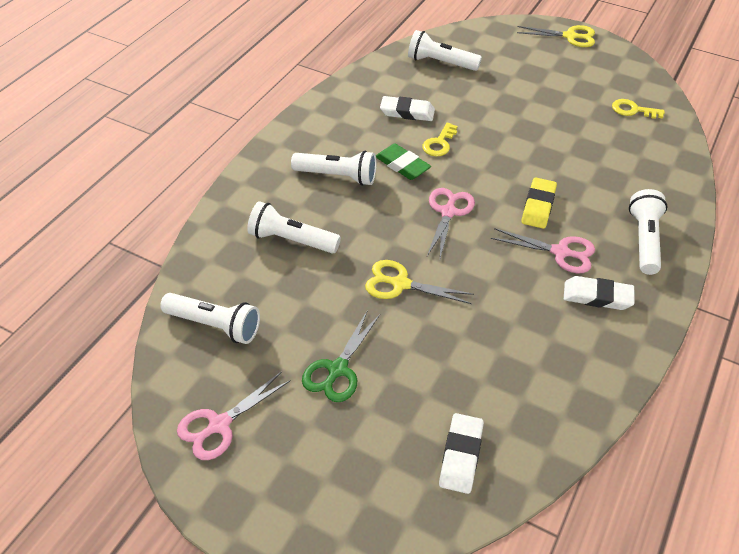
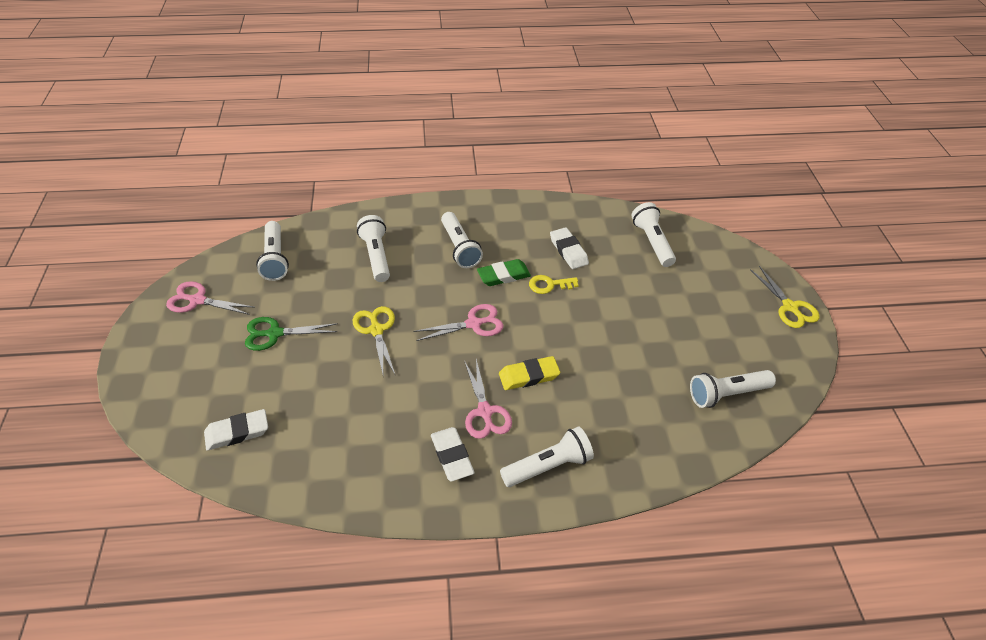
camera: 55 degrees right, 0 degrees up
(402, 165) = (503, 275): green eraser -> green eraser turned 60 degrees clockwise
(633, 110) = (727, 394): yellow key -> white flashlight

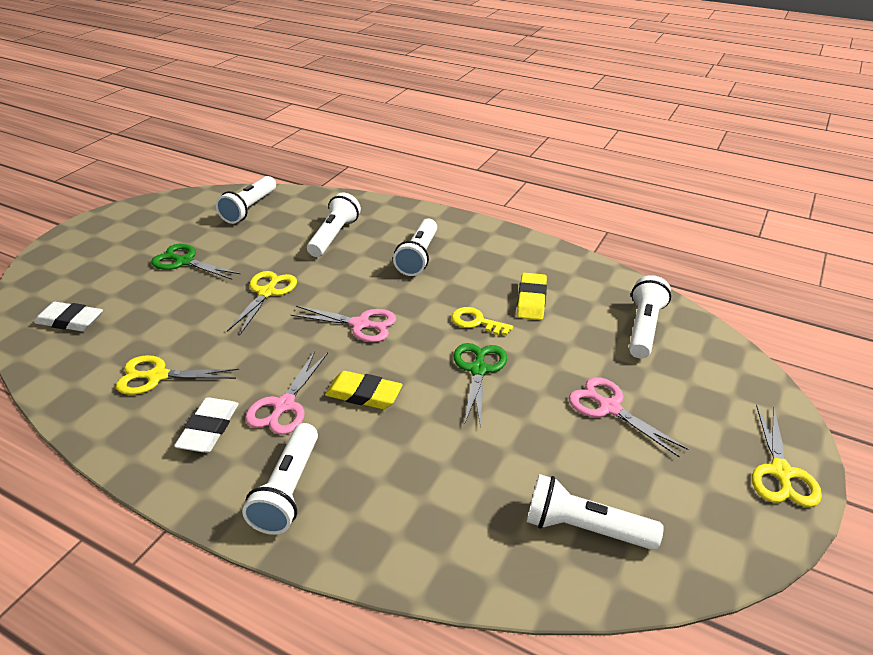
camera: 35 degrees right, 10 degrees down
(197, 300) = (159, 216): pink scissors -> pink scissors (609, 408)
(368, 439) = (157, 376): none -> yellow scissors
(503, 275) = (437, 295): green eraser -> none
(548, 466) = (288, 489): white flashlight -> white flashlight turned 90 degrees clockwise
(568, 251) = (531, 300): white eraser -> yellow eraser
(583, 321) = (479, 370): none -> green scissors

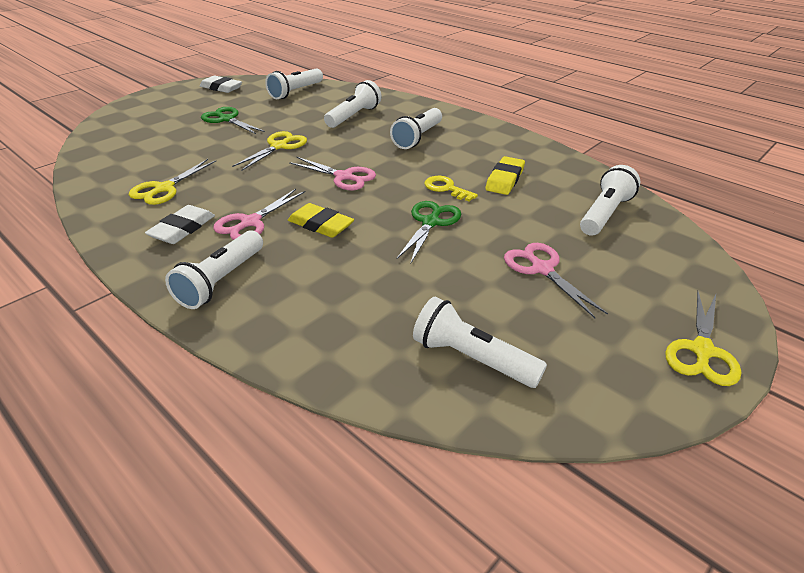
camera: 15 degrees right, 0 degrees up
(70, 321) = (122, 145): white eraser -> white eraser (221, 88)
(157, 376) = (164, 188): yellow scissors -> yellow scissors turned 75 degrees counterclockwise

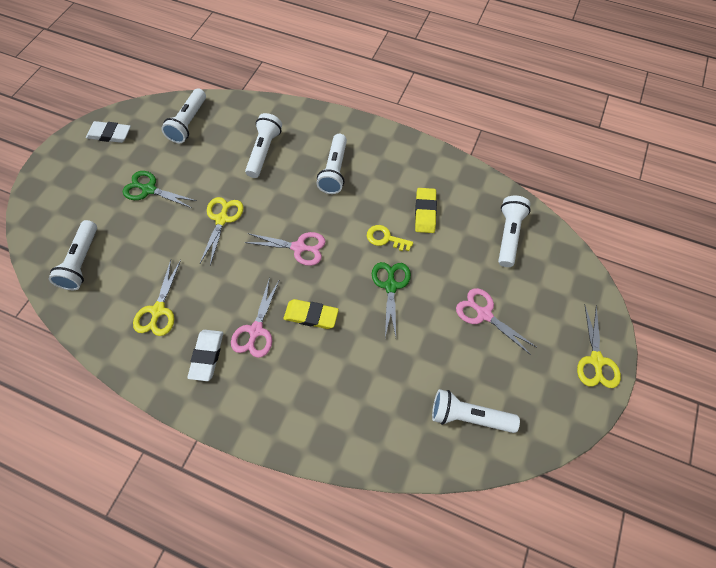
camera: 20 degrees left, 25 degrees up
(221, 280) = (272, 403): white flashlight -> white flashlight (82, 262)

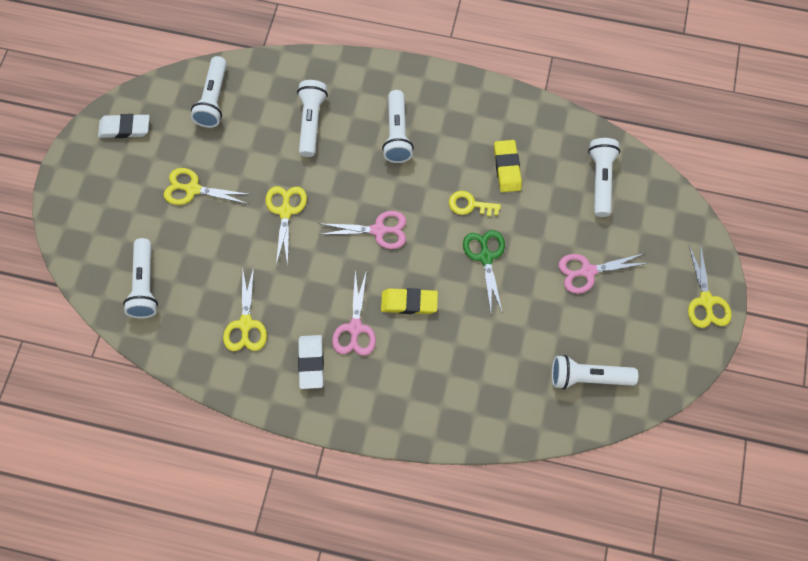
camera: 10 degrees left, 5 degrees up
(149, 189) = (193, 189): green scissors -> yellow scissors
(484, 314) = (587, 271): pink scissors -> pink scissors turned 45 degrees counterclockwise

